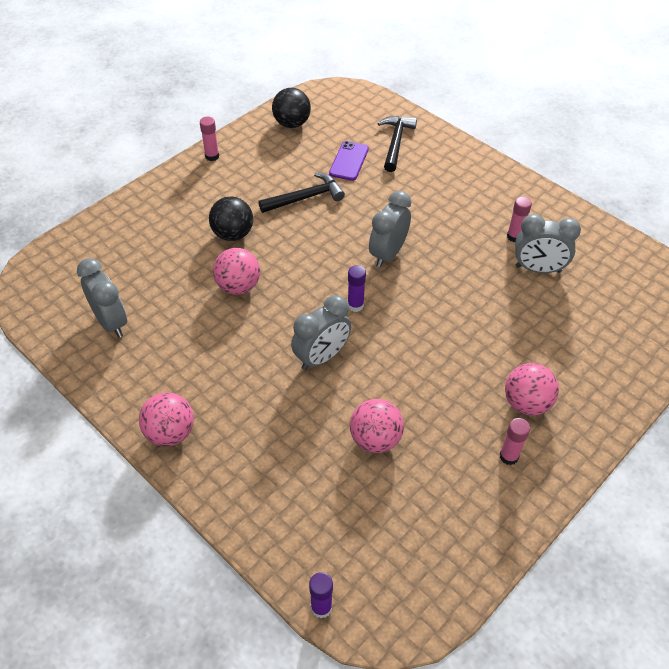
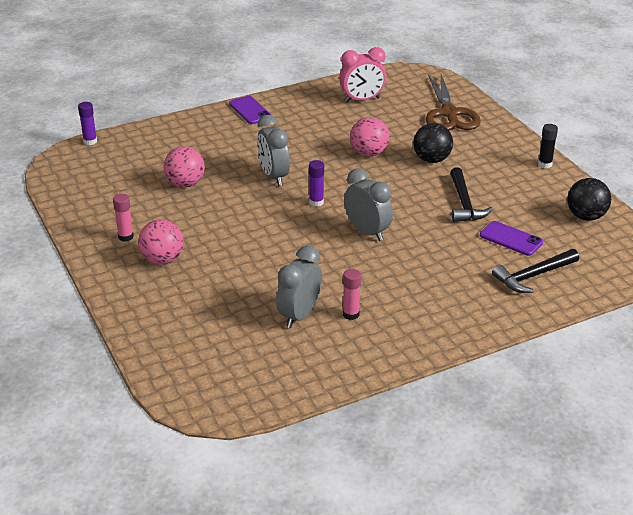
camera: 110 degrees right, 15 degrees down
(111, 322) = (362, 100): grey clock -> pink clock
(126, 239) = (449, 113): none -> brown scissors
(170, 433) = (250, 110): pink ball -> purple phone
(212, 156) = (545, 164): pink glue stick -> black glue stick
(395, 142) = (533, 276): black hammer -> black hammer turned 120 degrees clockwise

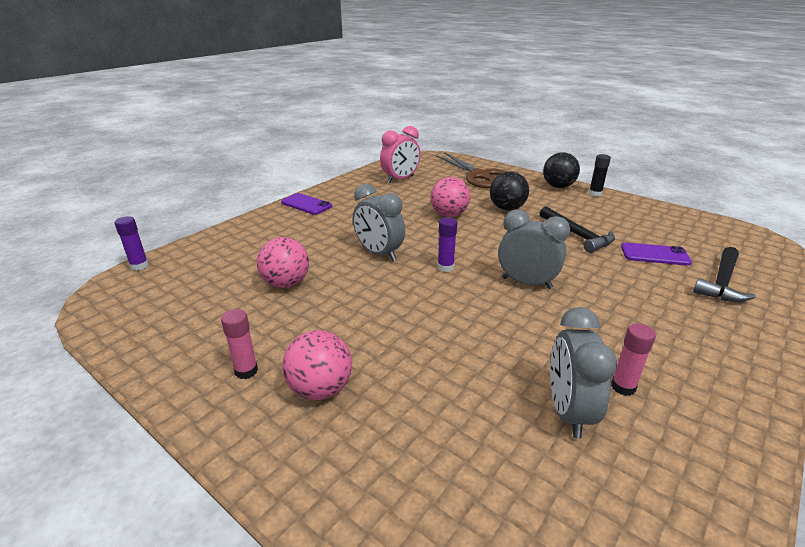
camera: 25 degrees left, 5 degrees down
(586, 216) = (680, 222): black ball -> black ball (558, 186)

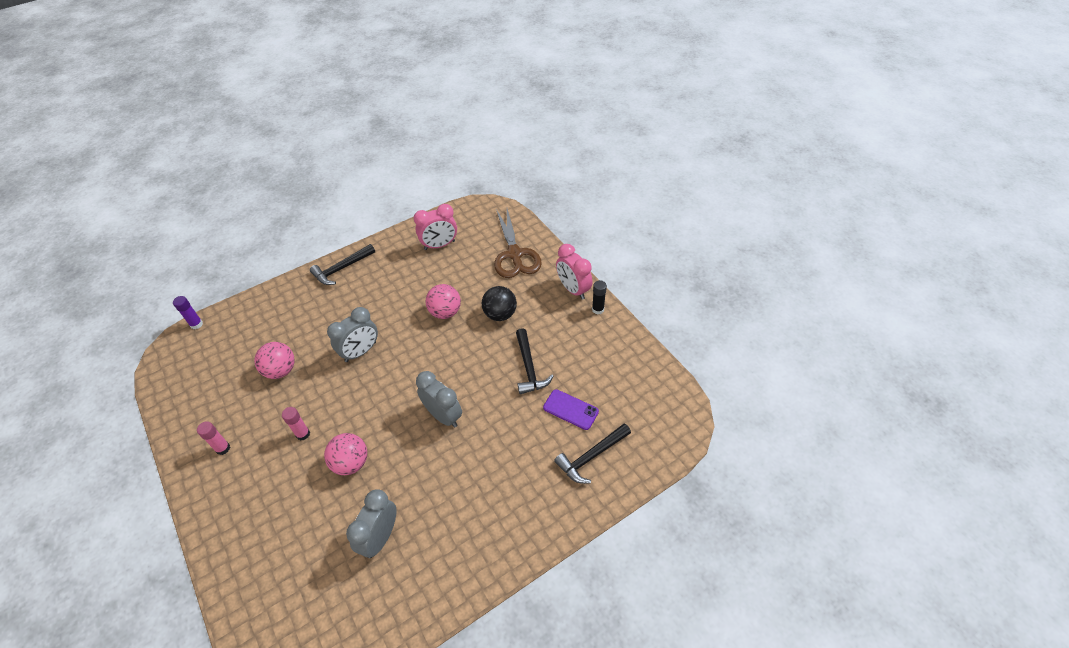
camera: 20 degrees right, 20 degrees up
(306, 204) = (341, 269): purple phone -> black hammer
(320, 389) = (256, 476): pink ball -> pink ball (351, 463)
(379, 254) = (360, 352): grey clock -> grey clock turned 105 degrees counterclockwise
(445, 267) = (398, 381): purple glue stick -> none
(558, 186) = (573, 289): black ball -> pink clock
(623, 387) = (428, 530): pink glue stick -> pink glue stick (303, 434)

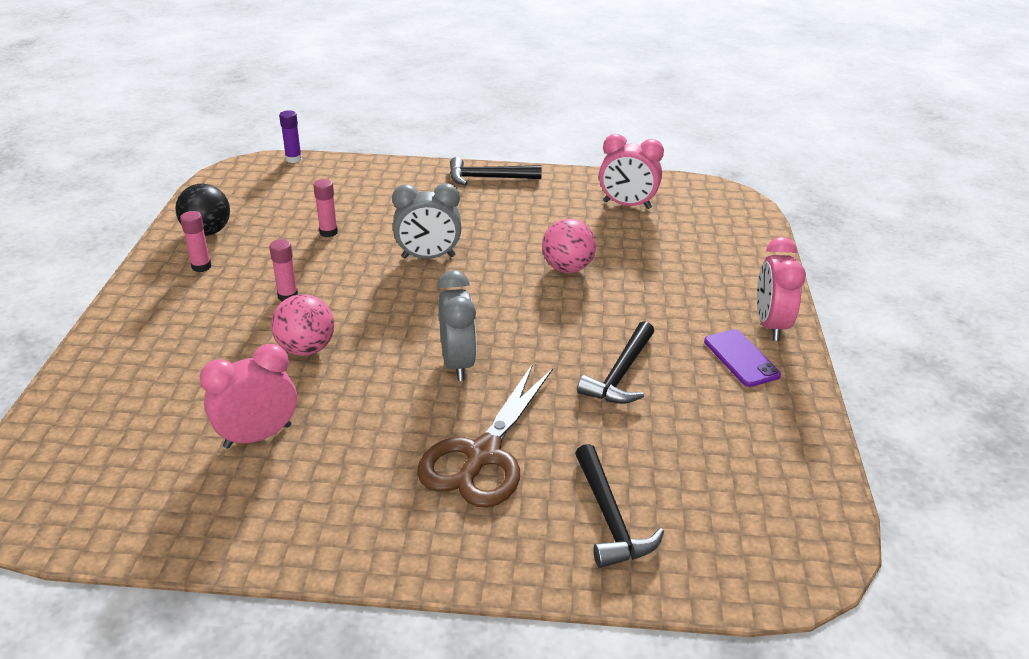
camera: 35 degrees right, 15 degrees down
(281, 370) = (328, 232): pink ball -> pink glue stick
(380, 537) = (258, 436): grey clock -> pink clock
(500, 314) = (637, 302): black ball -> black ball (207, 232)
(514, 254) = (719, 254): brown scissors -> brown scissors (483, 454)
(570, 409) = (634, 449): purple phone -> purple phone (741, 358)
(591, 457) = (610, 518): black hammer -> black hammer turned 105 degrees counterclockwise
(598, 309) = (788, 363): black glue stick -> none

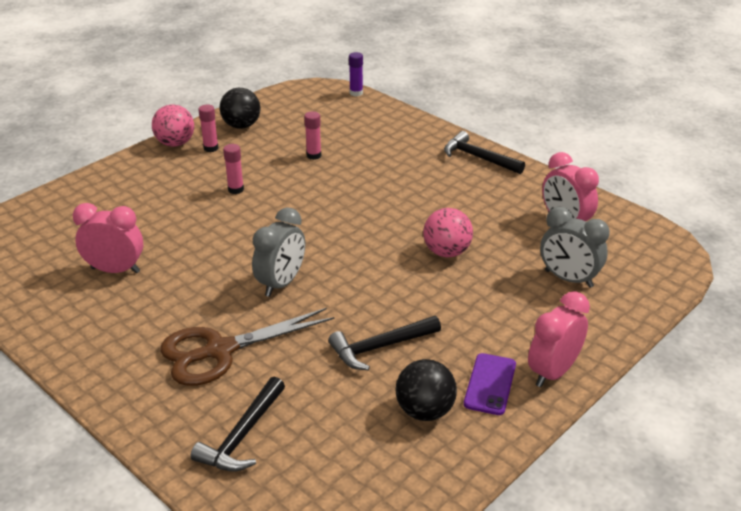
camera: 40 degrees right, 0 degrees up
(306, 349) = (204, 229): pink ball -> pink ball (175, 143)
(428, 257) = (357, 200): grey clock -> grey clock (568, 279)
(724, 407) = (425, 411): none -> black ball

